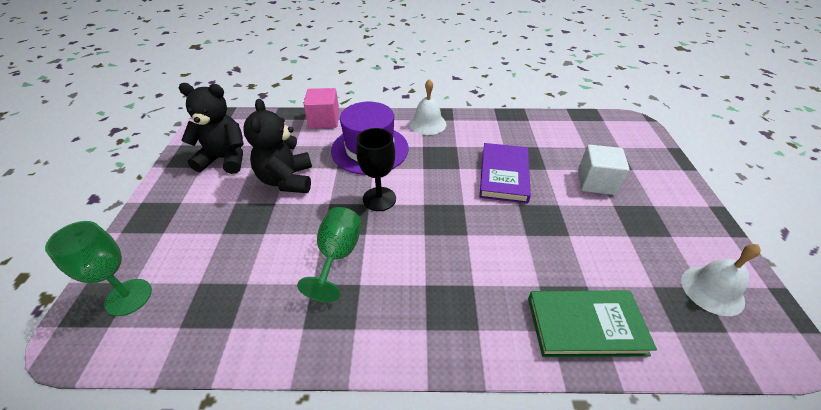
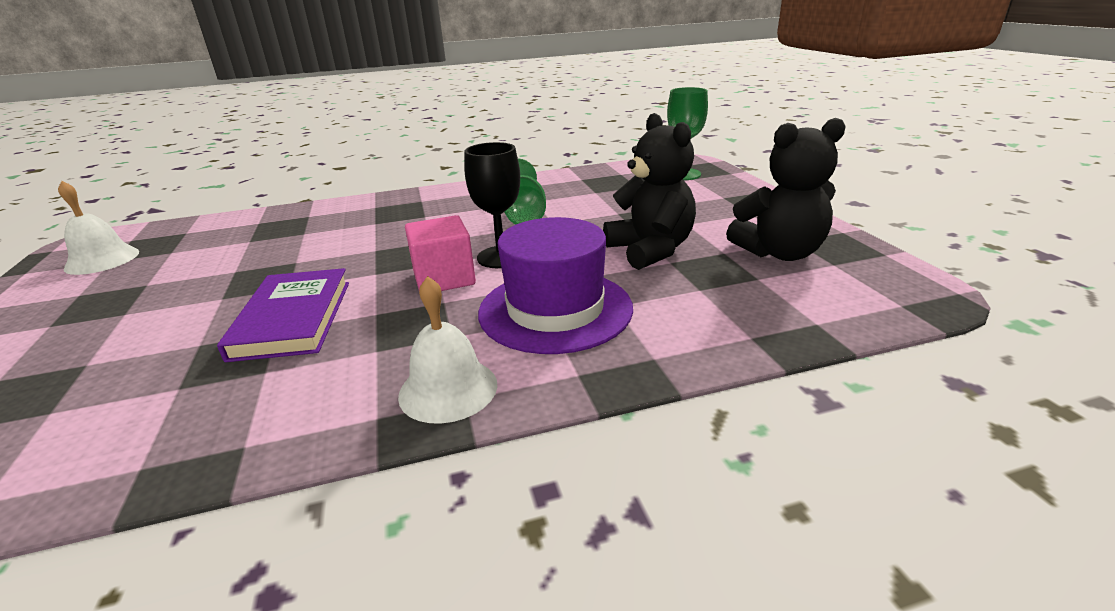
camera: 165 degrees right, 15 degrees down
(324, 120) = (702, 344): pink cube -> pink cube (444, 278)
(585, 325) = (273, 222): green book -> none
(596, 182) = (115, 340): white cube -> none

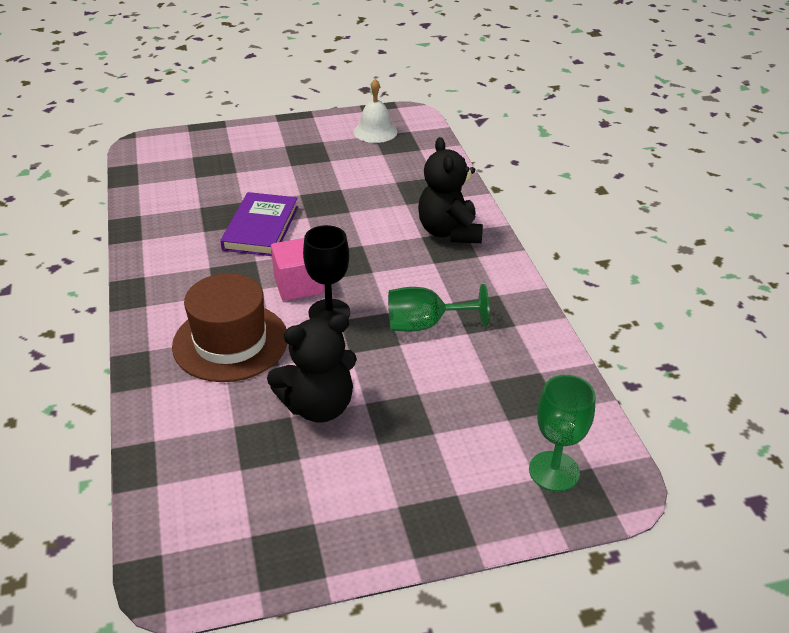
camera: 90 degrees right, 10 degrees up
(293, 319) = (261, 228): purple book -> purple book turned 75 degrees counterclockwise
(448, 389) = (157, 298): white bell -> none
(555, 310) = (230, 342): purple hat -> brown hat
(779, 253) = (287, 500): black teddy bear -> black teddy bear (449, 232)

